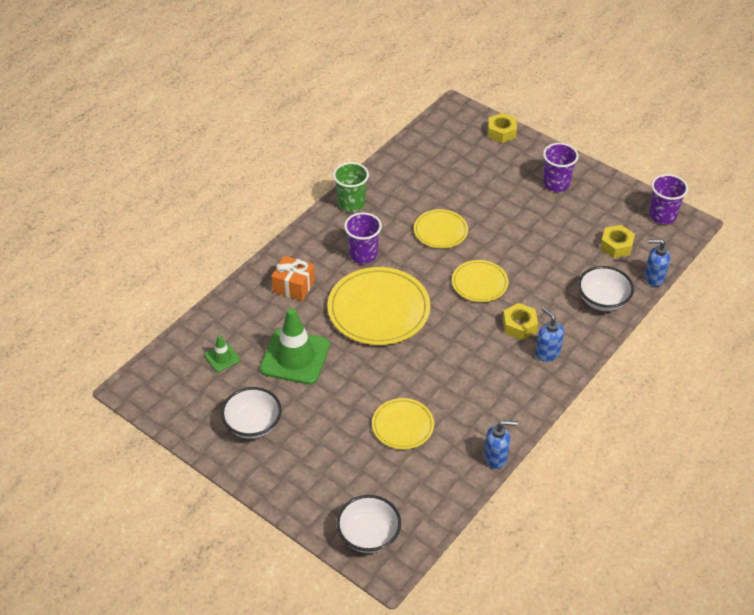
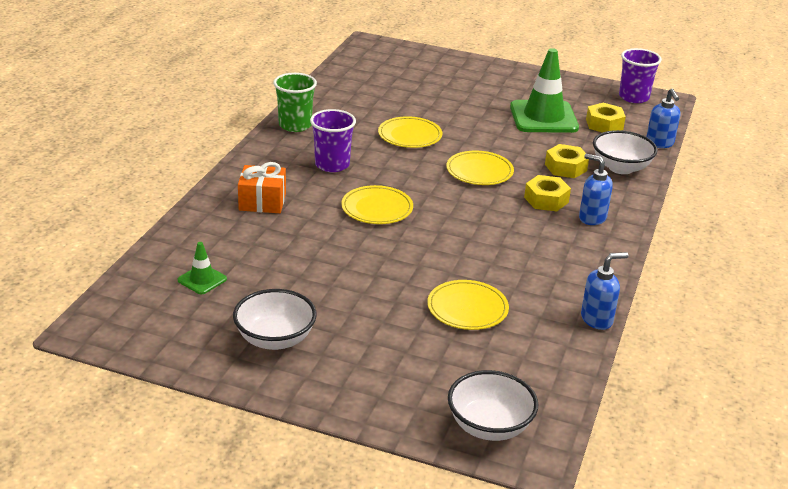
camera: 20 degrees left, 15 degrees down
(295, 357) = (297, 265): green traffic cone -> green traffic cone (543, 117)
(378, 309) = (377, 208): yellow plate -> yellow plate, size x0.56
(501, 132) = (429, 55): yellow nut -> yellow nut (565, 167)
(556, 184) = (510, 86): purple cup -> none
(653, 278) = (659, 143): blue soap dispenser -> blue soap dispenser turned 90 degrees counterclockwise

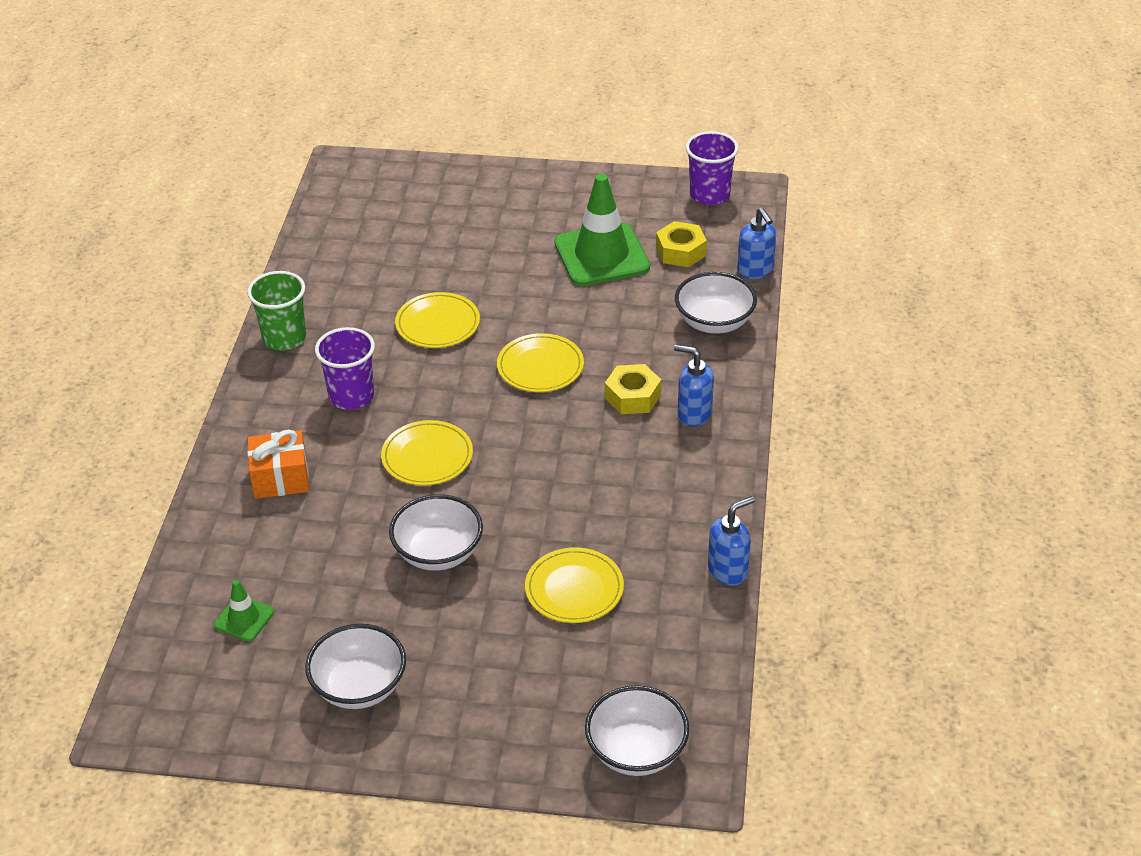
camera: 10 degrees left, 10 degrees up
(366, 267) = (438, 553): none -> white bowl
(565, 167) = (646, 337): yellow nut -> none

